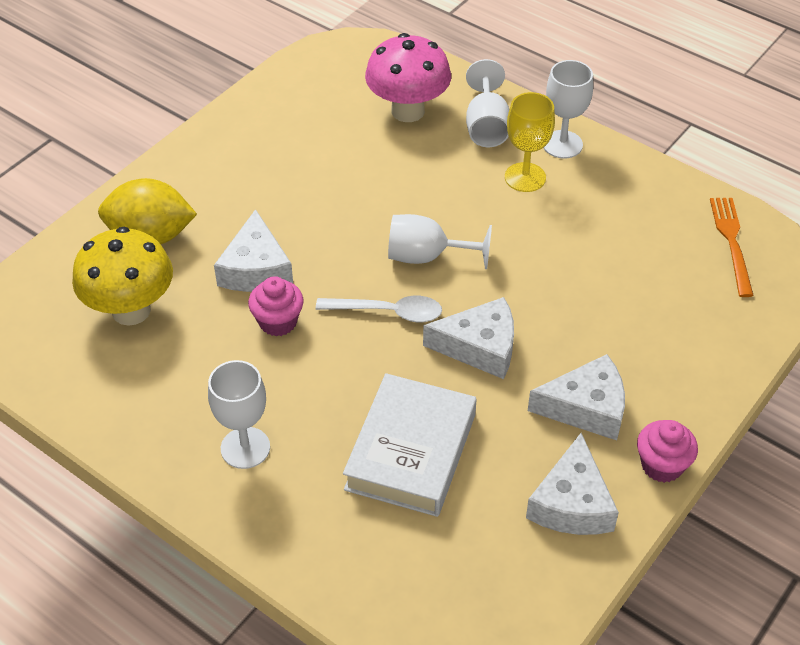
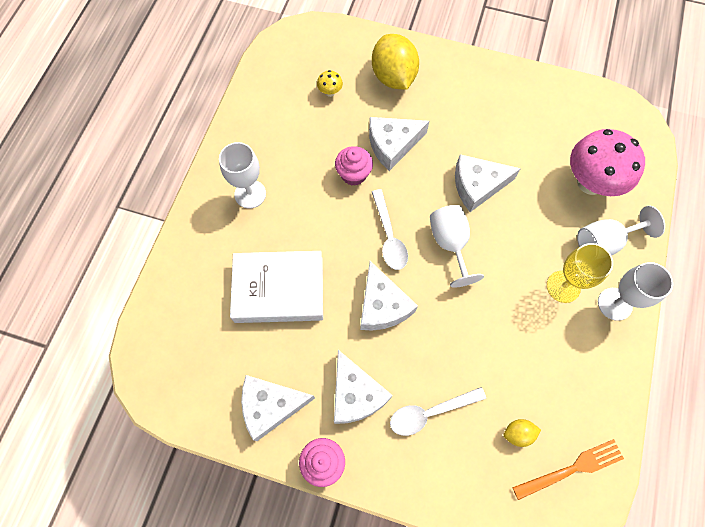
camera: 70 degrees right, 20 degrees up
(131, 310) = (330, 92): yellow mushroom -> yellow mushroom, size x0.41
(360, 206) = (477, 185): none -> white cheese
(632, 342) = (429, 412): none -> white spoon
(681, 272) = (518, 433): none -> yellow lemon

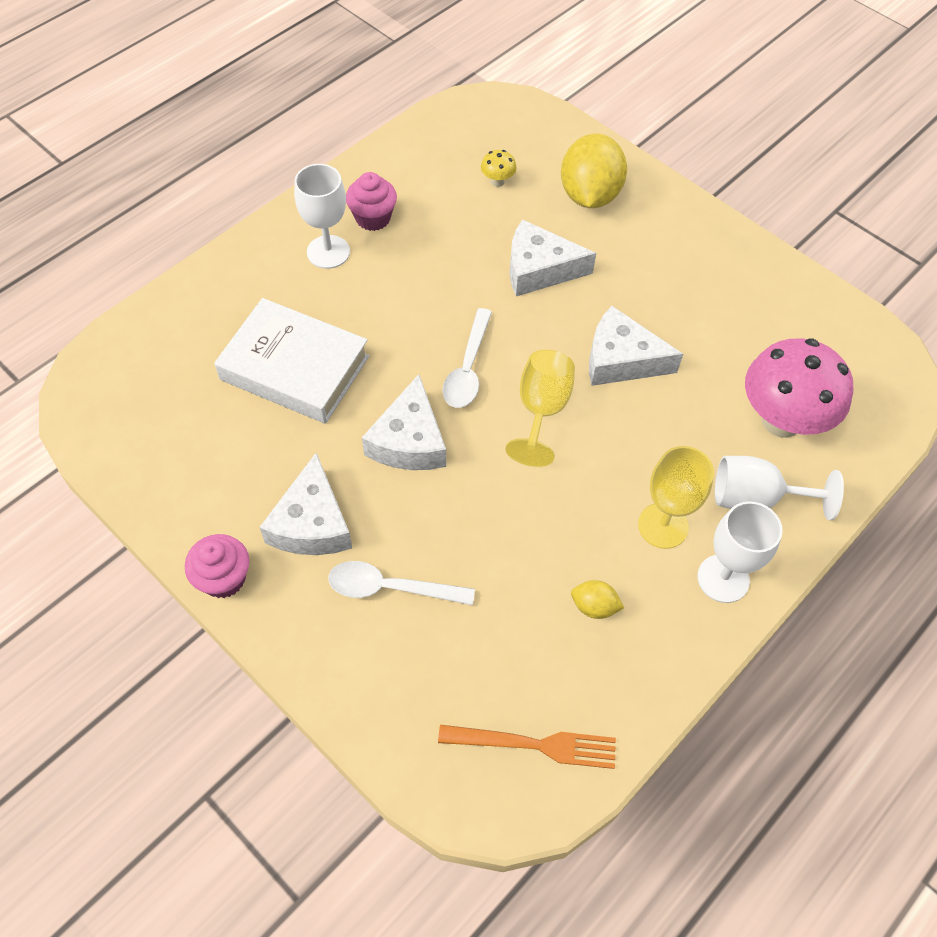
camera: 25 degrees right, 10 degrees down
(271, 406) = (203, 488): white cheese -> none
(353, 174) = (468, 282): pink cupcake -> pink cupcake (373, 218)
(450, 244) = (541, 410): white goblet -> yellow goblet
(518, 433) = (489, 667): yellow lemon -> yellow lemon (594, 606)

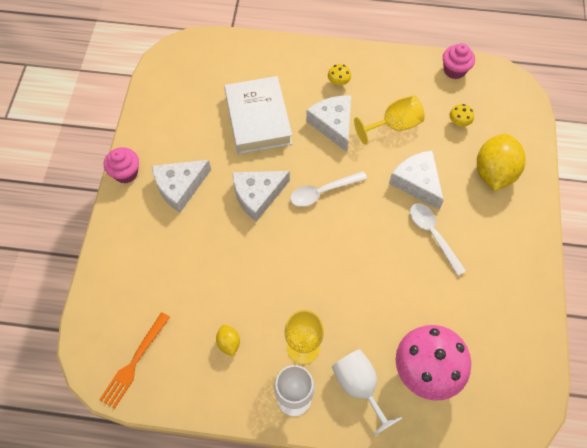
camera: 55 degrees right, 5 degrees up
(328, 252) = (338, 83): white goblet -> yellow mushroom
(373, 218) = (378, 86): pink cupcake -> pink cupcake (454, 70)
(390, 587) = (171, 243): white spoon -> white spoon (432, 234)
(534, 745) = (134, 362): orange fork -> orange fork turned 60 degrees clockwise
(541, 410) = (326, 243): yellow goblet -> yellow goblet (394, 125)
(589, 195) = (494, 173): yellow lemon -> yellow lemon turned 45 degrees counterclockwise
(621, 359) = (393, 261): white cheese -> white cheese (333, 124)

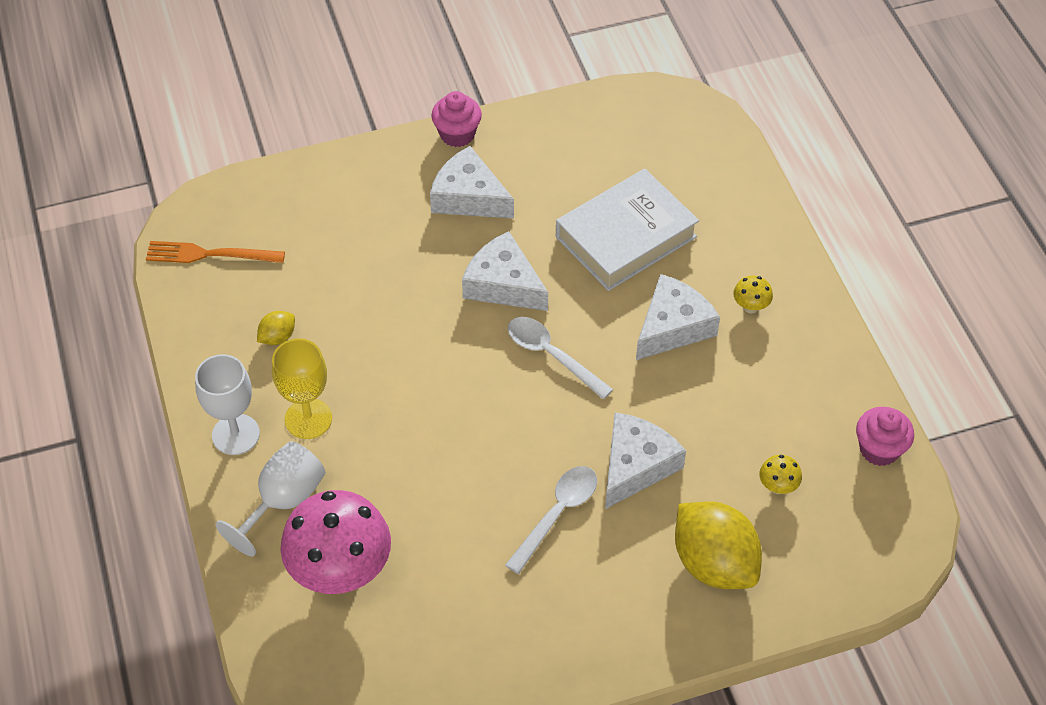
camera: 65 degrees right, 10 degrees down
(394, 125) = (719, 403): yellow goblet -> none
(494, 173) = (714, 563): yellow lemon -> yellow lemon turned 60 degrees clockwise

